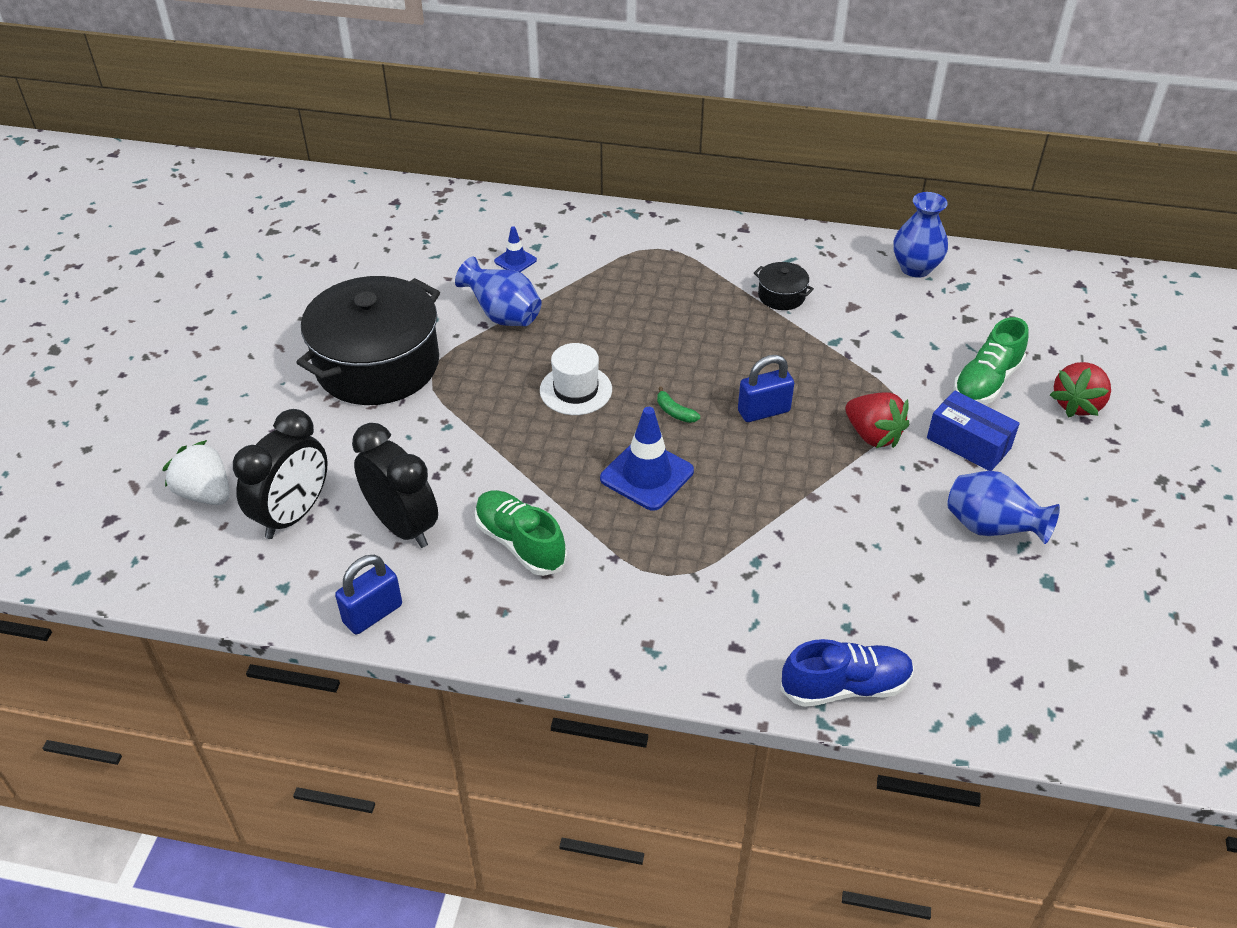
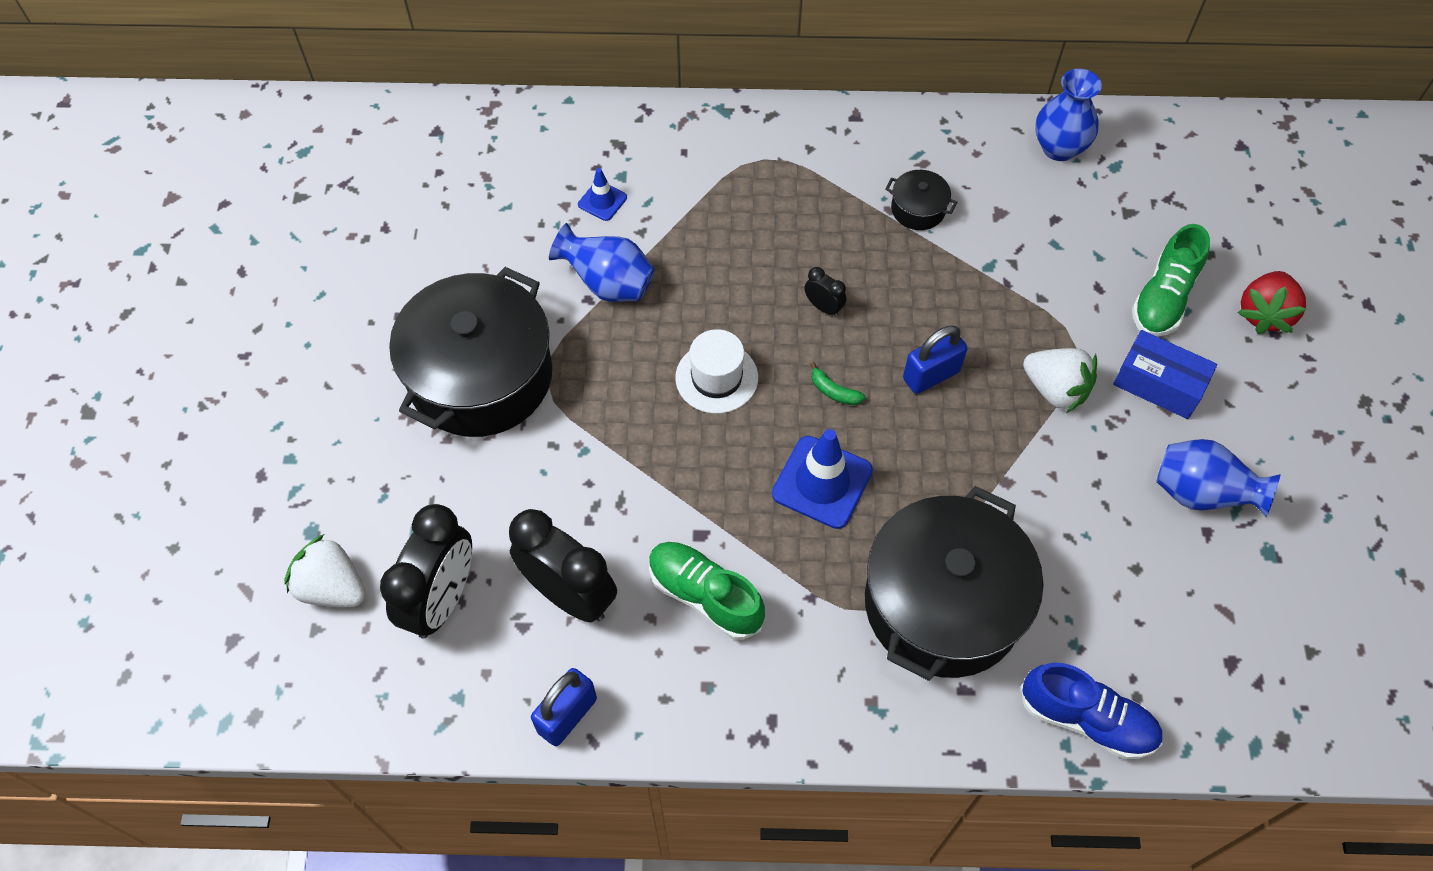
camera: 10 degrees left, 15 degrees up
(681, 353) = (823, 307): none -> black clock
(732, 579) = (943, 604): none -> black pot
(845, 686) = (1086, 719): blue shoe -> blue shoe turned 45 degrees clockwise
(873, 435) = (1055, 390): red strawberry -> white strawberry

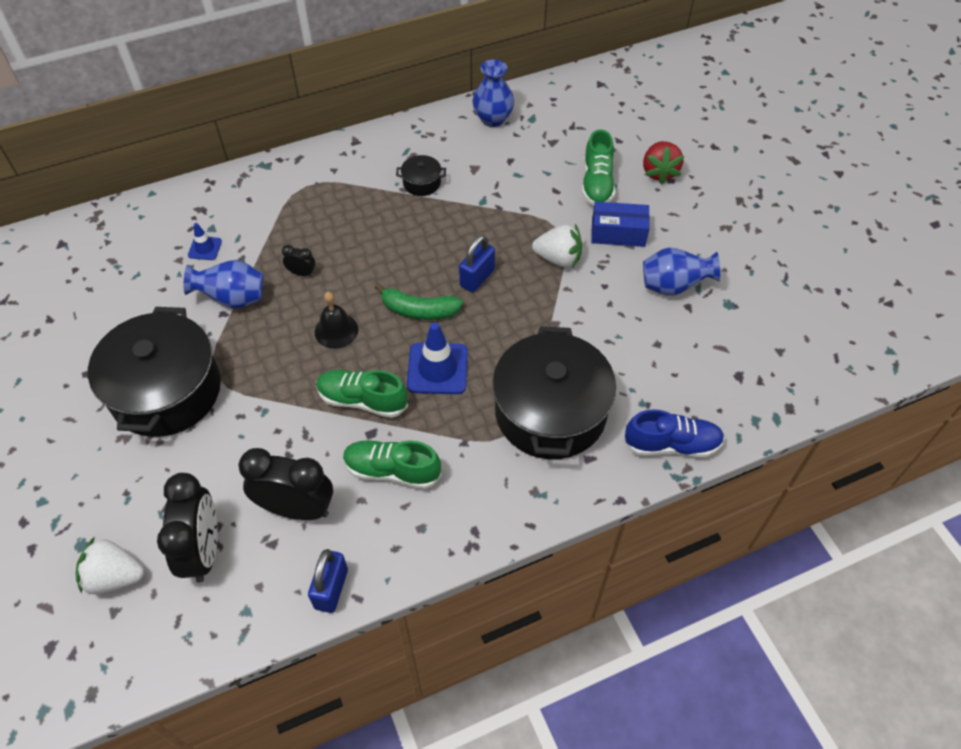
camera: 25 degrees left, 5 degrees down
(709, 486) = (362, 400): none -> green shoe
(716, 378) = (336, 330): white hat -> black bell
(823, 307) = (388, 262): black clock -> black clock (302, 273)
(833, 391) = (419, 310): green banana -> green banana, size x1.91

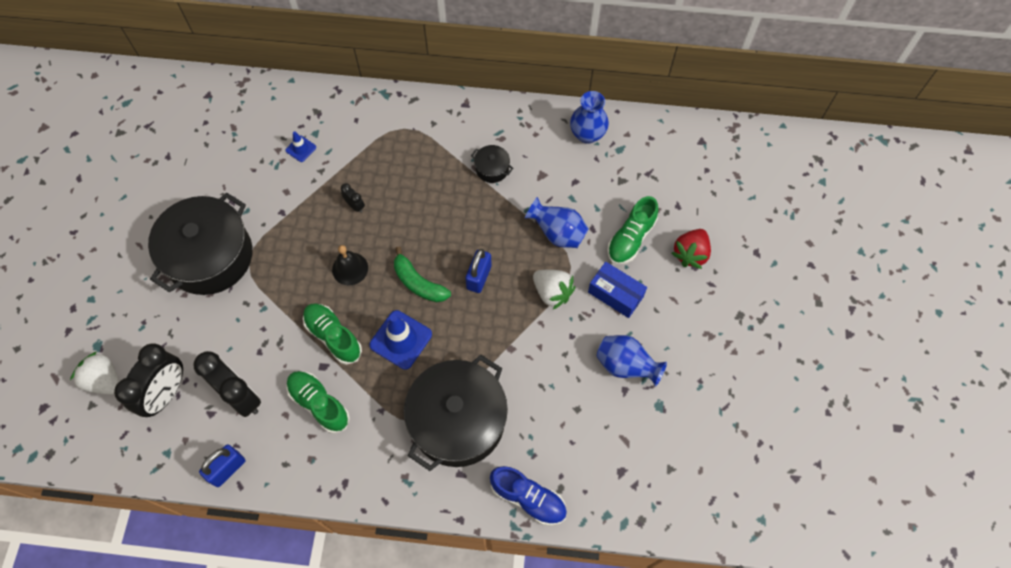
camera: 30 degrees right, 10 degrees up
(233, 299) = (295, 203): blue vase -> blue vase (557, 233)
(477, 278) = (479, 277): blue padlock -> blue padlock turned 45 degrees counterclockwise

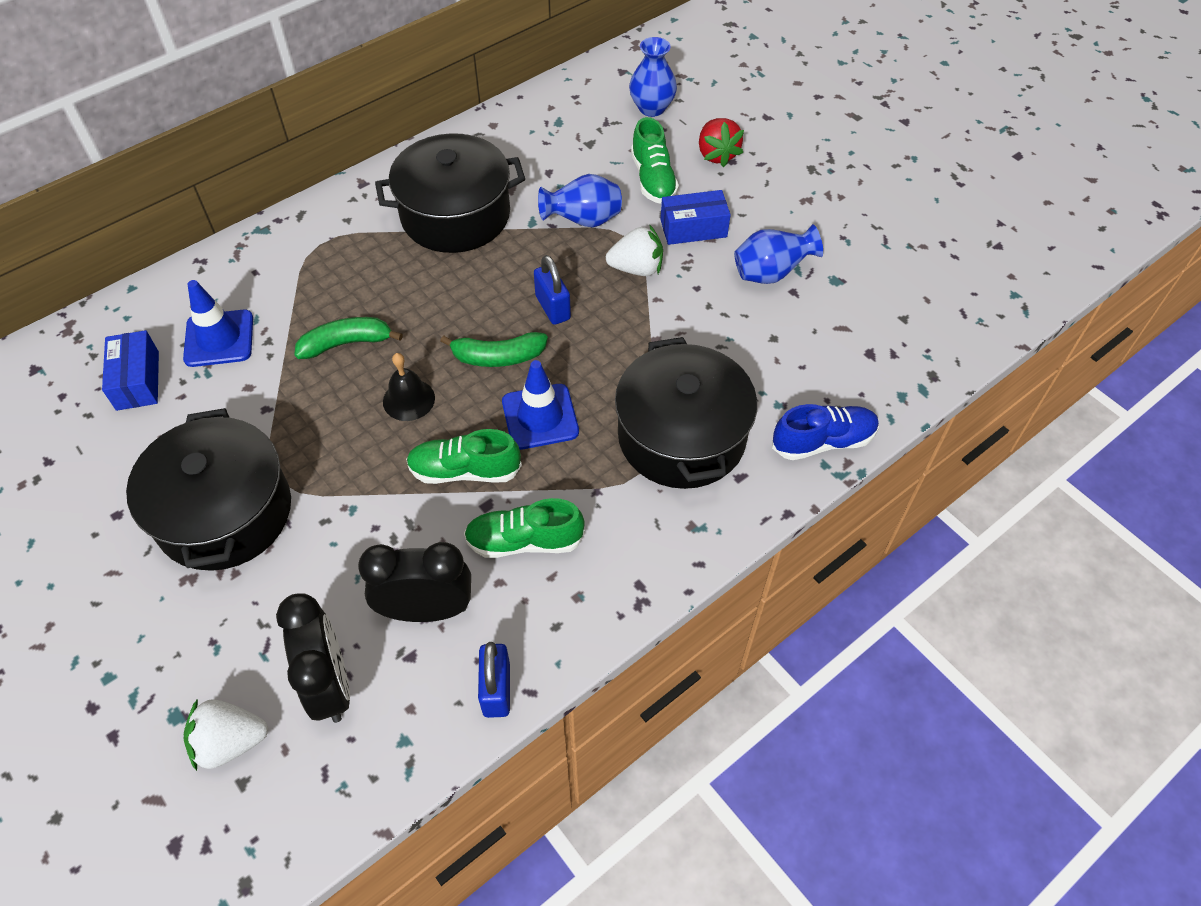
camera: 45 degrees left, 10 degrees down
(243, 142) = (137, 380): none -> blue box
(301, 149) = (219, 338): blue traffic cone -> blue traffic cone, size x1.88
(355, 206) = (346, 343): black clock -> green banana
(492, 169) = (455, 215): black pot -> black pot, size x2.46
(587, 134) = (514, 130): blue vase -> blue vase (652, 108)

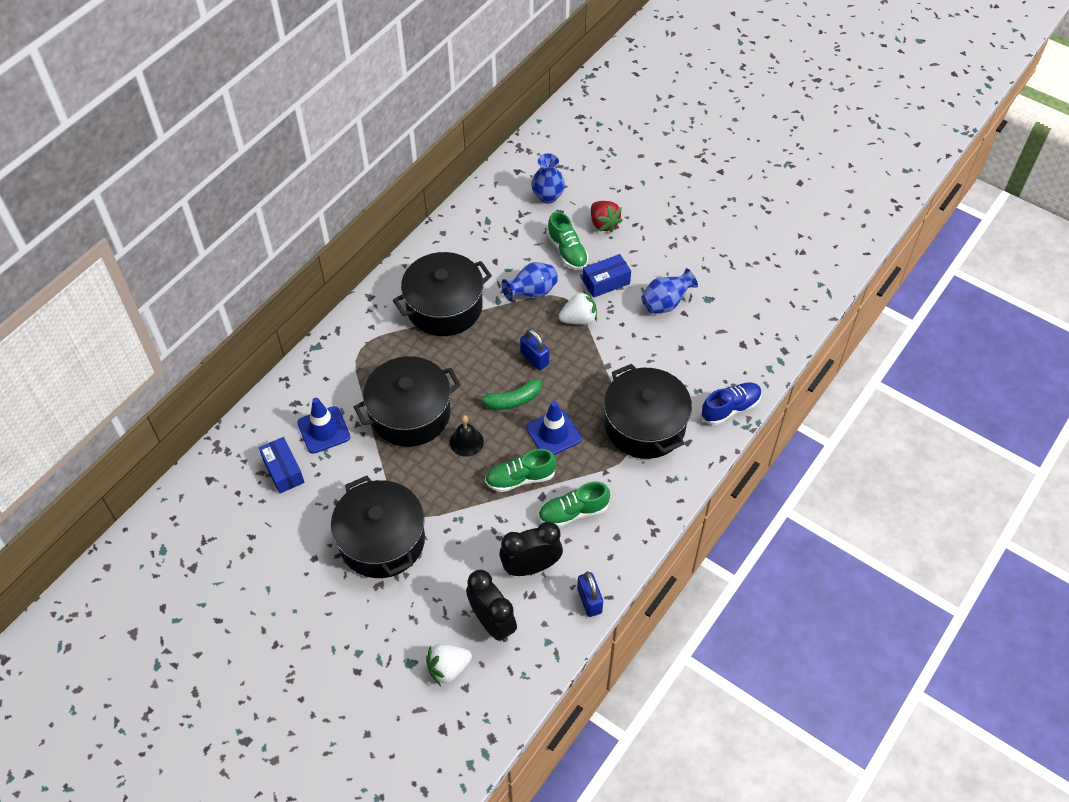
camera: 15 degrees left, 0 degrees up
(346, 343) = (410, 414): green banana -> black pot

